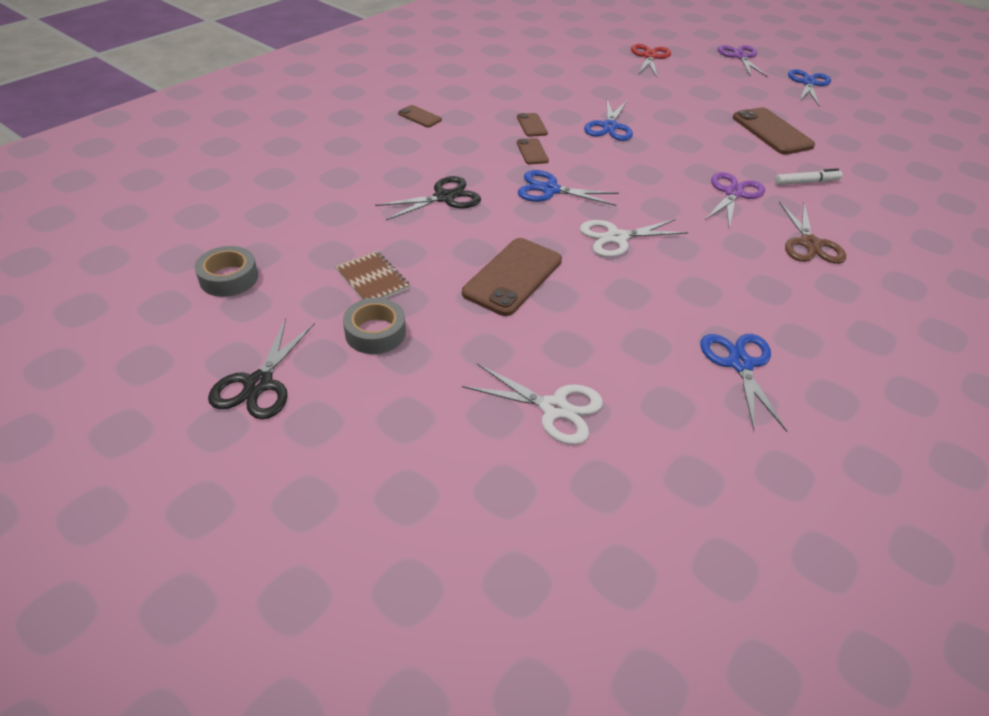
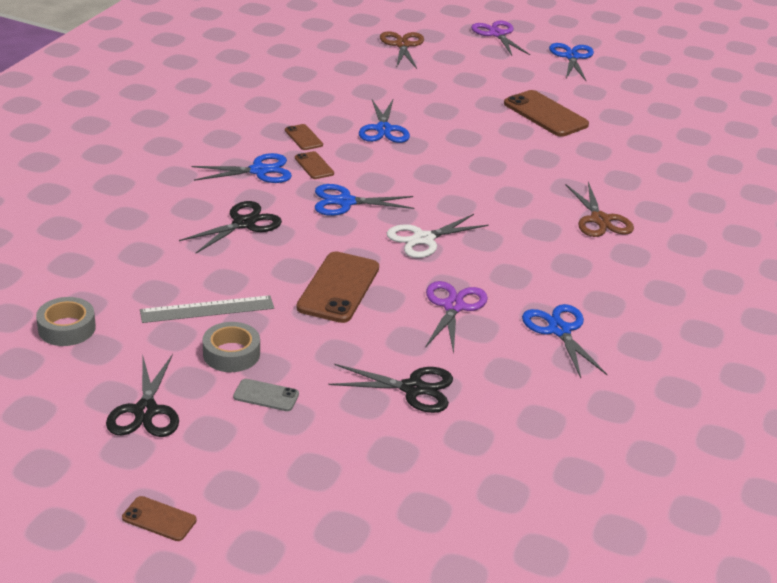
camera: 15 degrees left, 10 degrees down
(372, 279) = (207, 309): brown notebook -> grey ruler
(391, 388) = (266, 395): none -> grey phone
(419, 117) = (182, 143): brown phone -> brown phone (159, 519)
(479, 150) = (259, 171): none -> blue scissors
(554, 408) = (413, 389): white scissors -> black scissors
(650, 57) = (402, 45): red scissors -> brown scissors
(733, 193) = (521, 182): purple scissors -> purple scissors (453, 307)
(806, 182) = (587, 162): white marker -> none

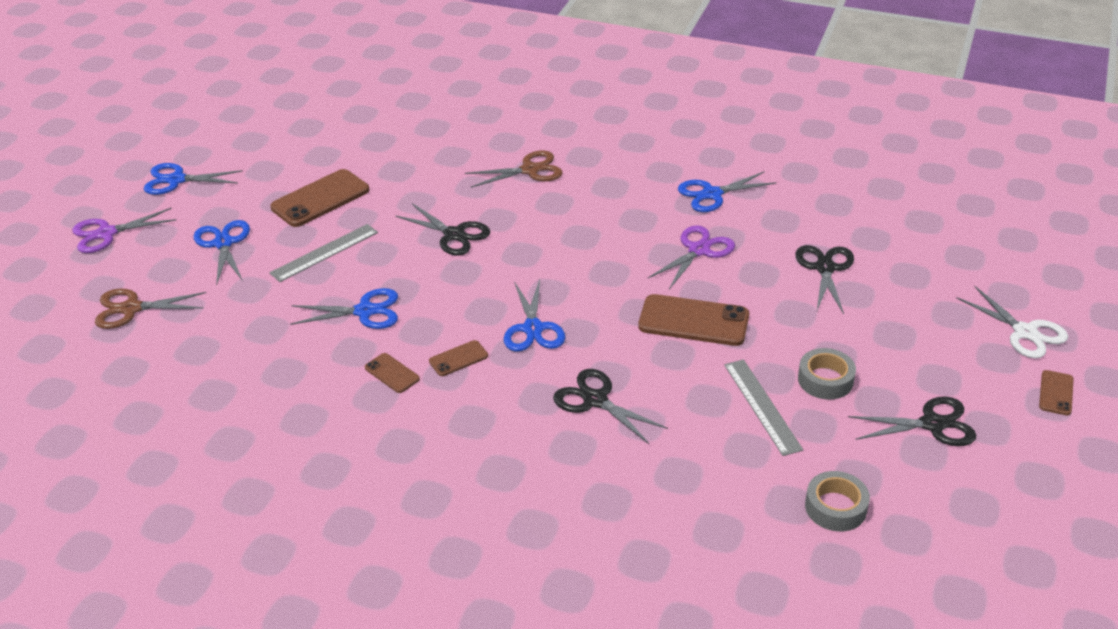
camera: 90 degrees left, 5 degrees up
(259, 171) = (477, 402): blue scissors -> blue scissors (223, 243)
(266, 395) = (874, 351): grey phone -> none
(303, 138) = (392, 373): brown phone -> brown phone turned 75 degrees clockwise
(423, 239) = (591, 272): white scissors -> white scissors (1024, 332)
(453, 307) = (699, 250): purple scissors -> purple scissors turned 120 degrees clockwise
(465, 115) = (325, 253): none -> grey ruler
(488, 173) = (454, 235): none -> black scissors

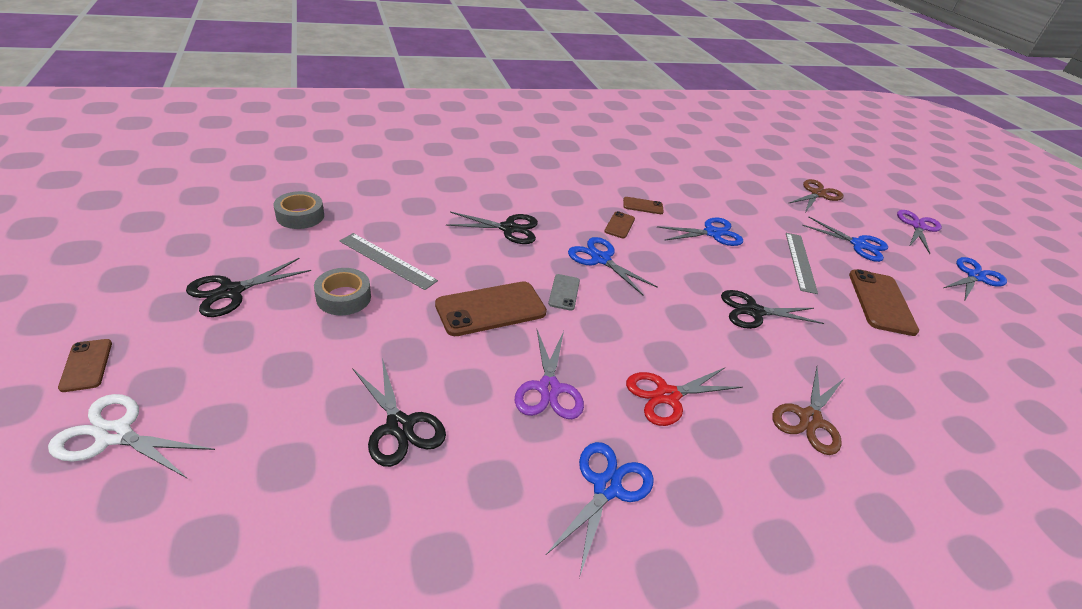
camera: 135 degrees right, 0 degrees up
(365, 311) = (712, 233): blue scissors -> blue scissors turned 150 degrees counterclockwise
(609, 311) = (564, 292): none -> grey phone
(614, 216) = (667, 395): none -> red scissors

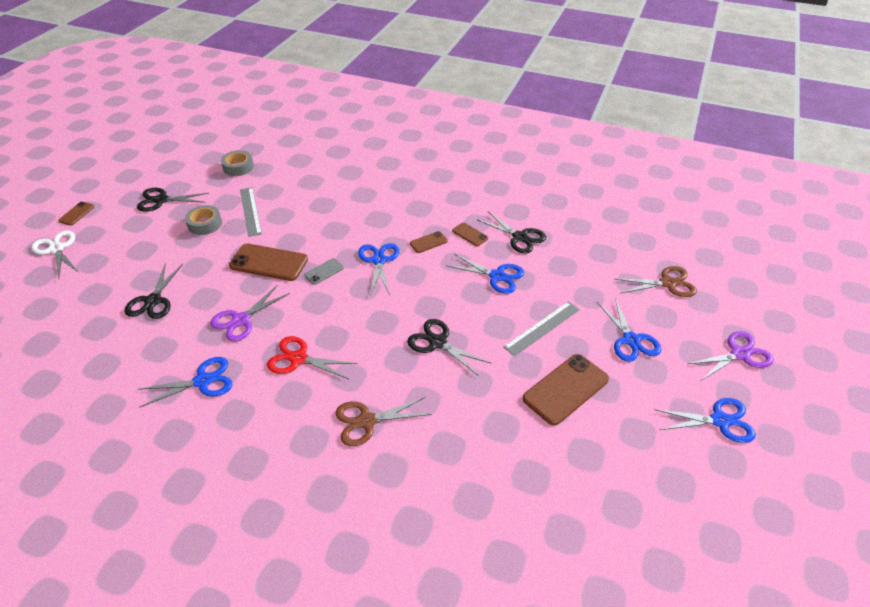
camera: 45 degrees right, 5 degrees up
(508, 228) = (346, 216): black scissors -> black scissors (519, 237)

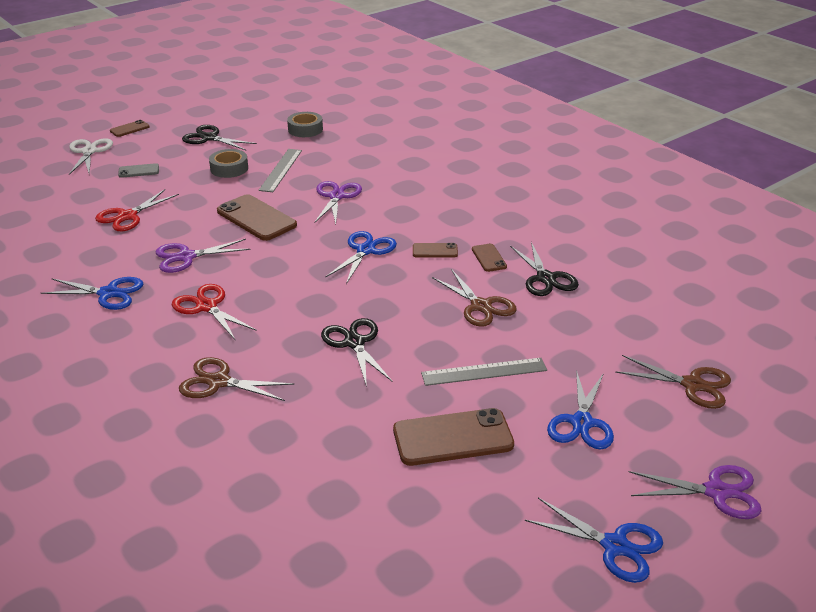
camera: 30 degrees right, 10 degrees down
(153, 301) = (127, 216): black scissors -> red scissors
(316, 220) = (337, 196): none -> purple scissors
(324, 271) = (301, 242): grey phone -> grey phone (138, 171)
(497, 276) = (480, 306): blue scissors -> brown scissors

